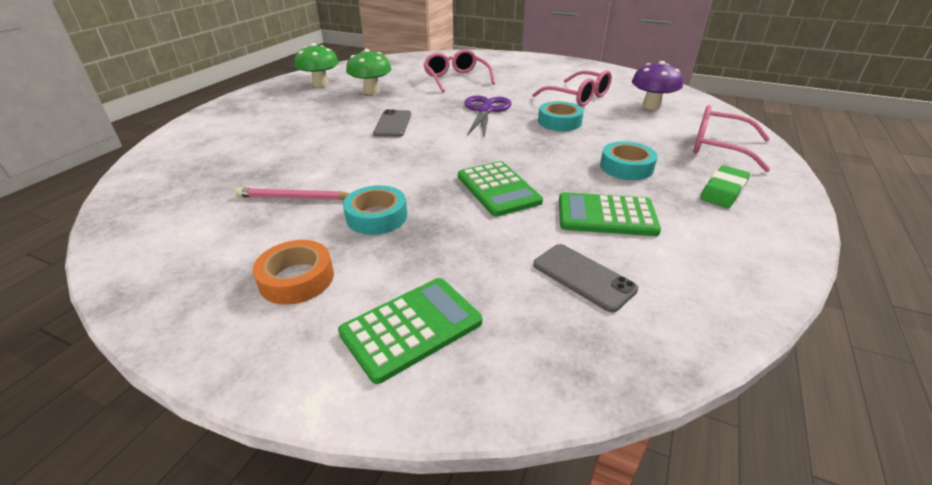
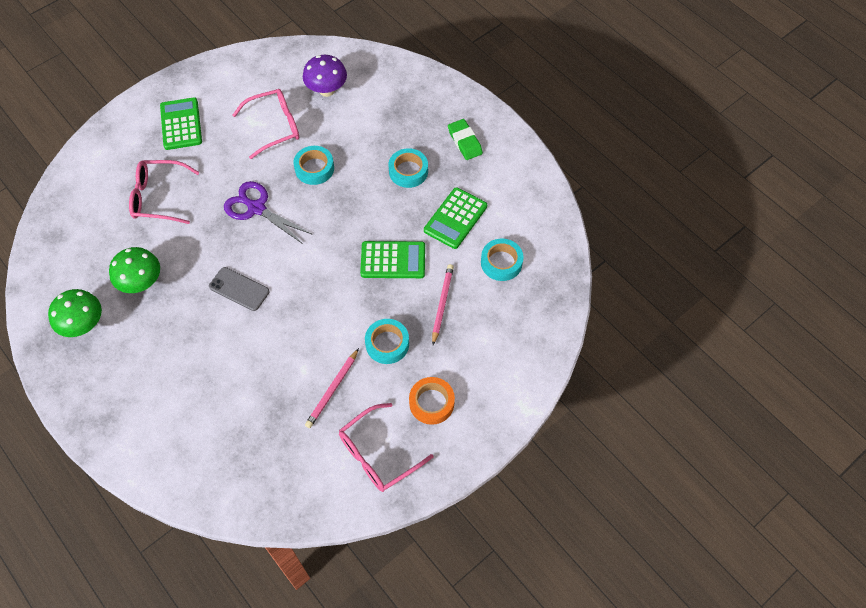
camera: 65 degrees left, 25 degrees up
(411, 327) = (499, 356): green calculator -> green calculator (181, 124)
(466, 242) = (442, 304): none -> pink pencil
(583, 277) = (501, 262): grey phone -> turquoise tape
(718, 147) = (415, 101): pink glasses -> pink glasses (377, 454)

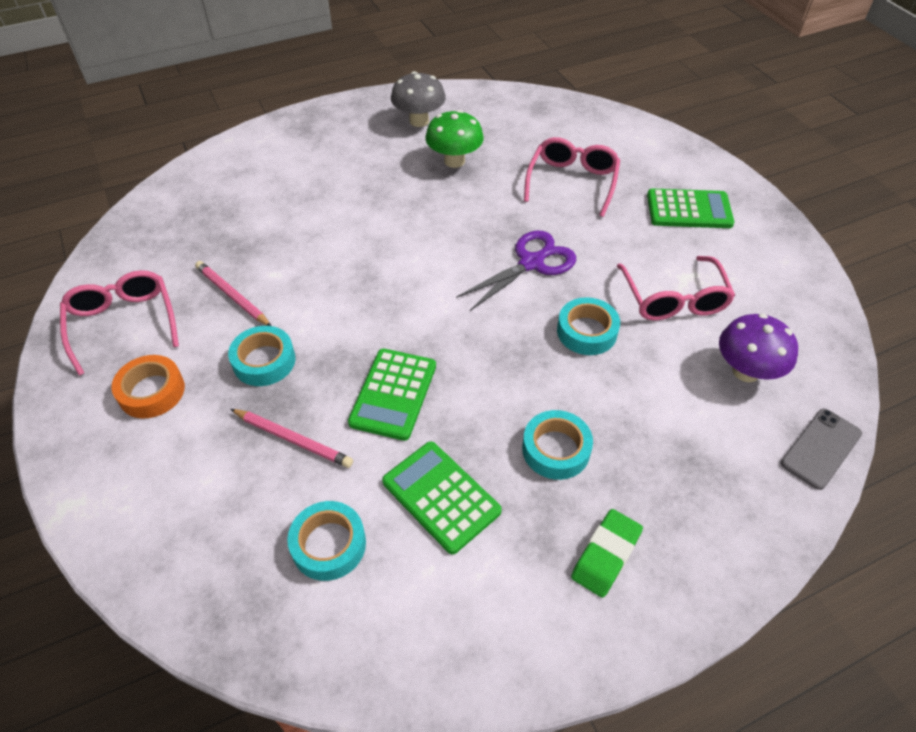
camera: 105 degrees right, 10 degrees down
(84, 325) = (419, 121): green mushroom -> grey mushroom
(239, 289) = (413, 233): grey phone -> grey phone (821, 448)
(465, 142) = (606, 555): green eraser -> green eraser turned 45 degrees counterclockwise

